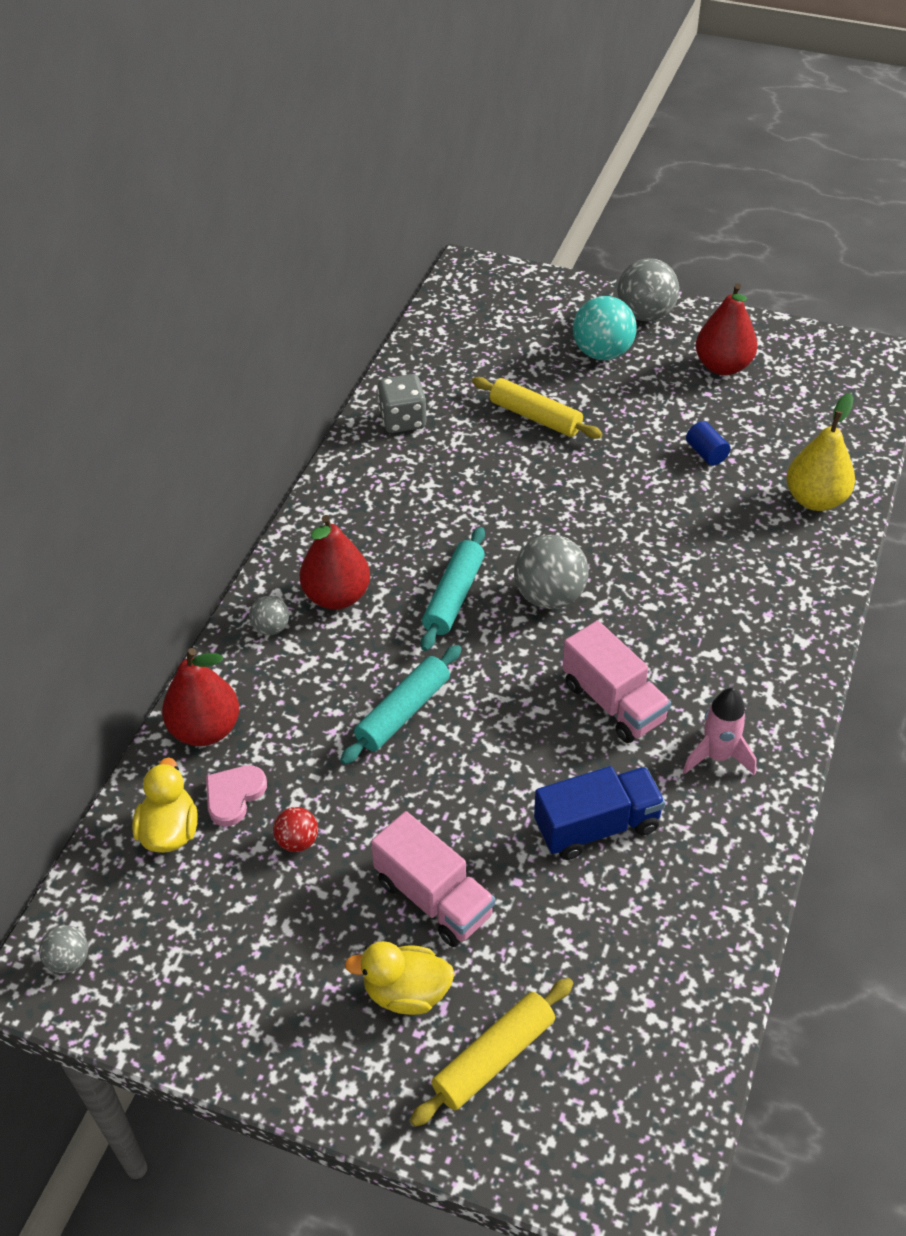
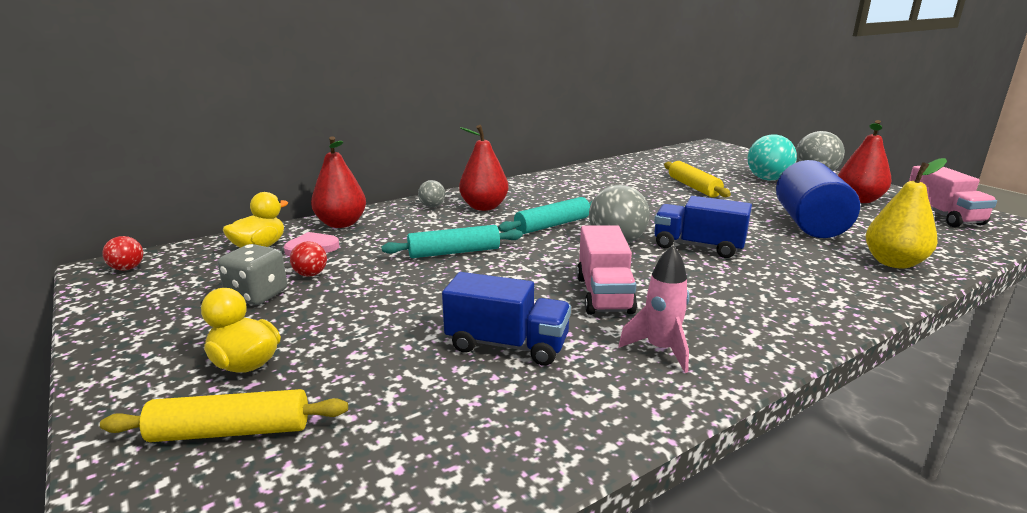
camera: 35 degrees right, 25 degrees down
(69, 960) = (127, 268): grey ball -> red ball
(403, 420) = (608, 171): grey dice -> grey dice (257, 295)
(434, 898) = (341, 329): pink truck -> pink truck (942, 215)
(633, 562) = (698, 246): none -> blue truck
(706, 453) = (809, 224): blue cylinder -> blue cylinder, size x2.46

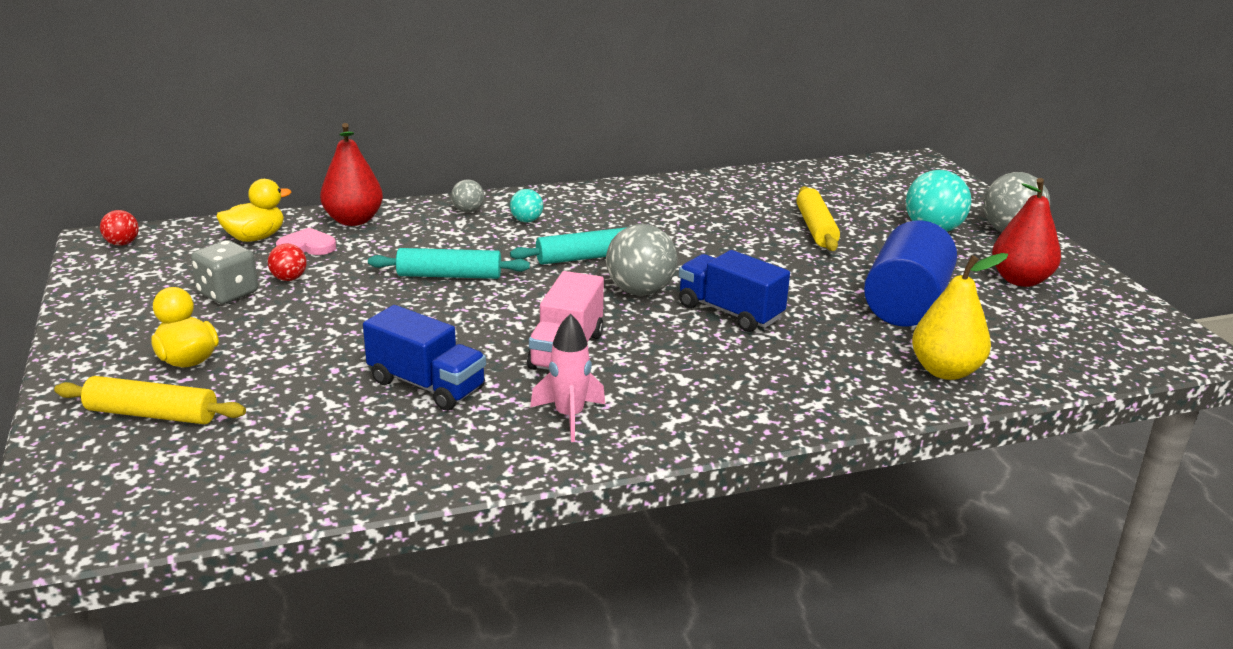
camera: 15 degrees right, 5 degrees up
(484, 207) = (526, 220): red pear -> turquoise ball
(942, 215) = (1106, 320): pink truck -> none

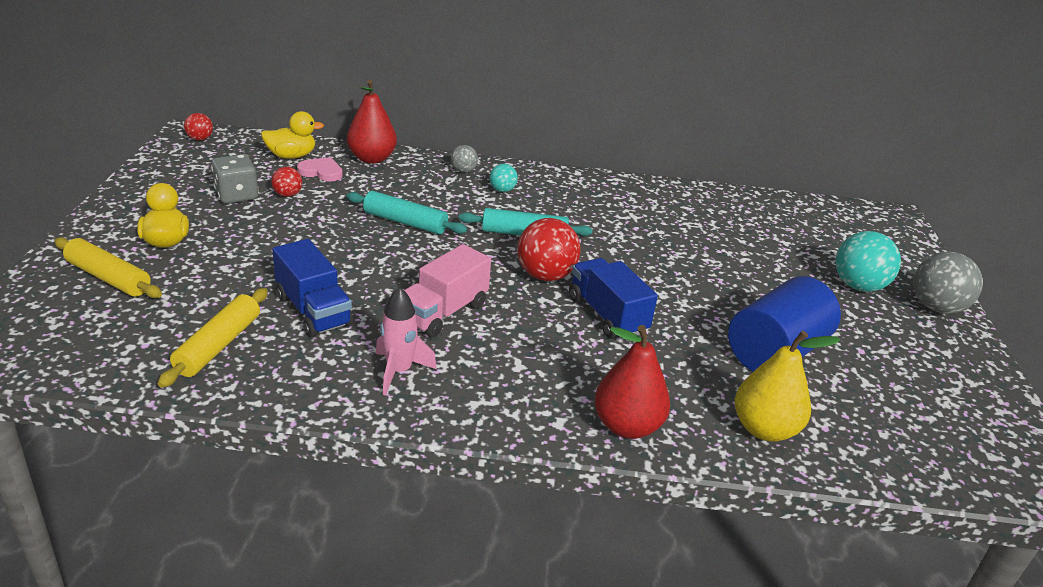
camera: 20 degrees right, 5 degrees up
(640, 291) = (545, 275): grey ball -> red ball
(816, 228) = (746, 257): yellow rolling pin -> yellow rolling pin (219, 345)
(1020, 280) = (910, 358): red pear -> red pear (627, 426)

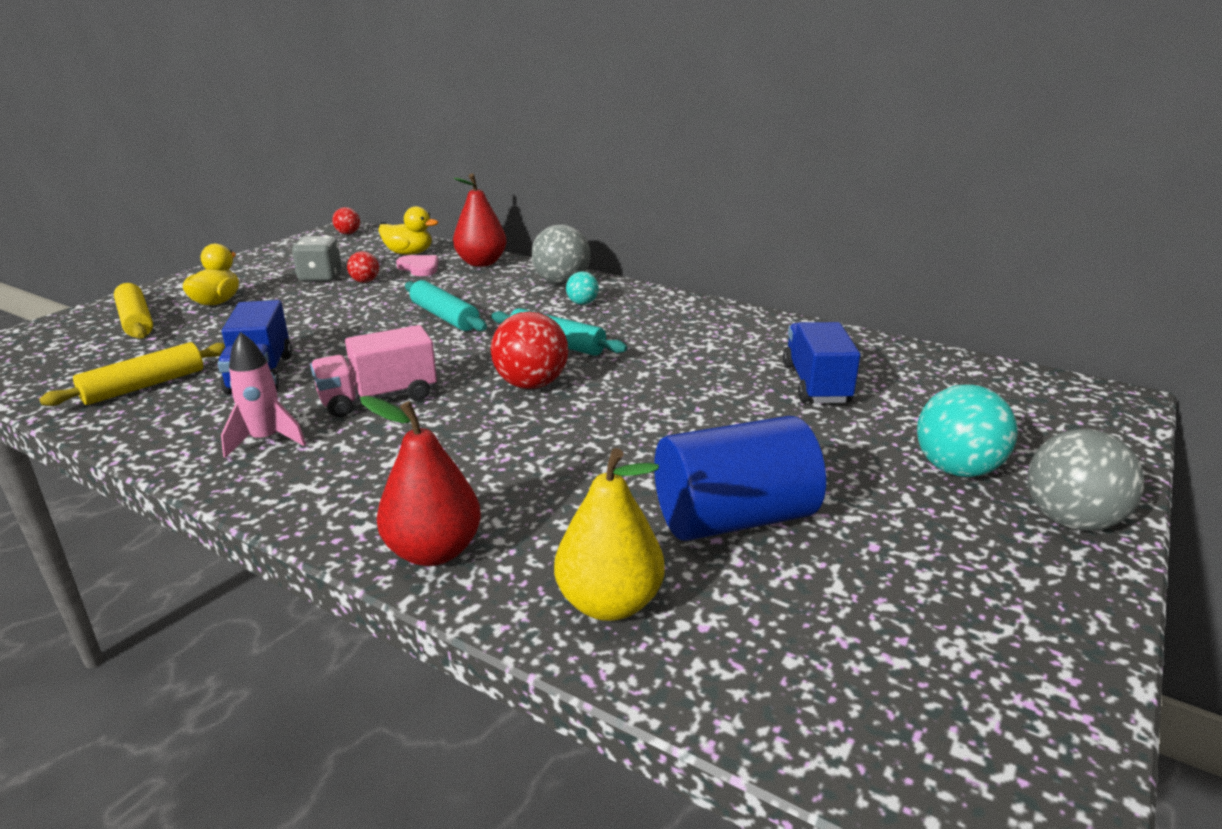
camera: 30 degrees right, 5 degrees down
(463, 171) = (561, 282): grey ball -> grey ball, size x1.89
(607, 315) = (555, 434): blue truck -> blue truck (816, 384)

